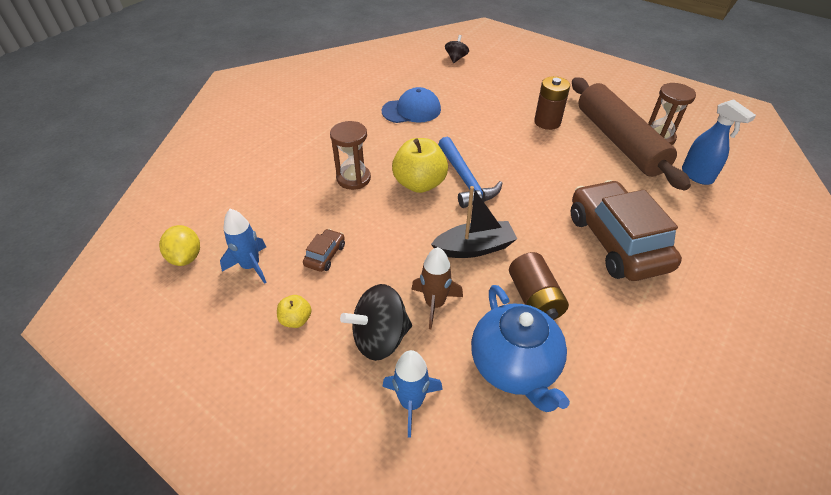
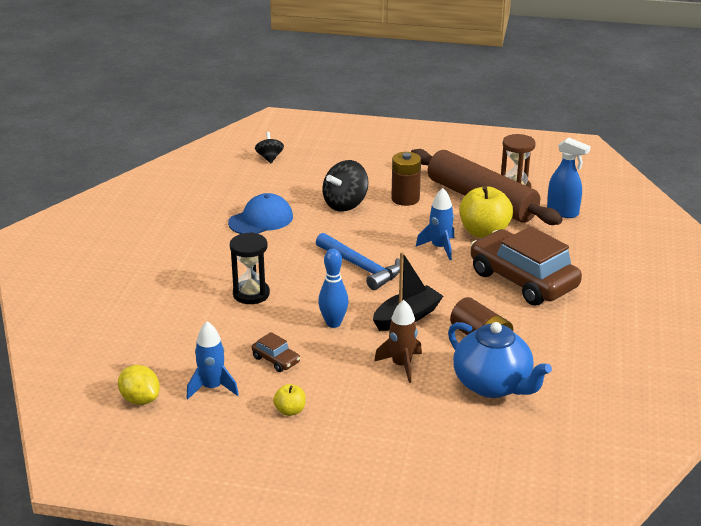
camera: 25 degrees left, 15 degrees down
(325, 255) = (276, 360): brown car -> brown car turned 135 degrees clockwise
(353, 178) = (251, 294): brown hourglass -> black hourglass
(380, 338) = (373, 400): black spinning top -> black spinning top (345, 204)
(402, 232) = (333, 323): none -> blue bowling pin
(411, 403) = (429, 430): blue rocket -> blue rocket (440, 248)
(420, 184) = (320, 282): yellow apple -> yellow apple (484, 232)

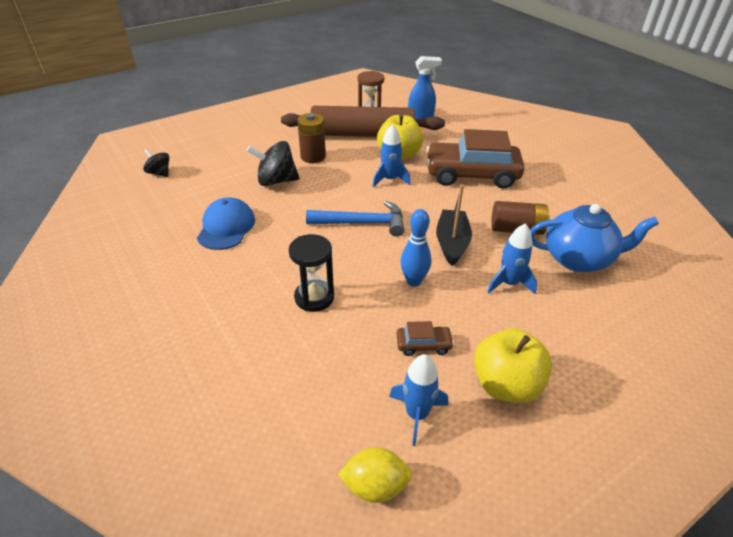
camera: 45 degrees left, 10 degrees up
(290, 411) = (506, 385): yellow apple -> yellow apple, size x2.05
(345, 204) = (276, 181): black spinning top -> black spinning top turned 90 degrees clockwise
(401, 365) = (509, 283): brown rocket -> blue rocket

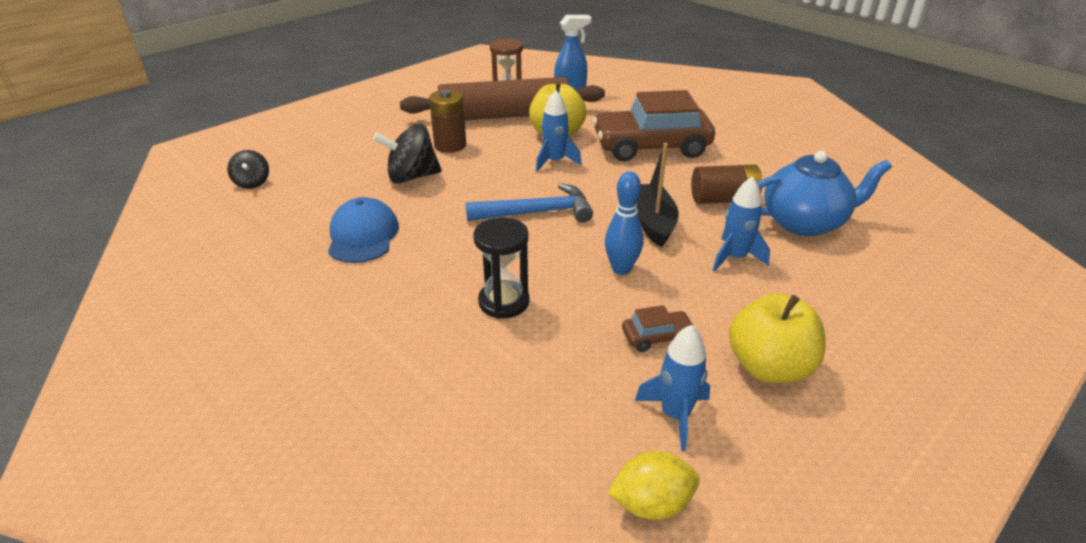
camera: 10 degrees left, 5 degrees down
(159, 173) = (252, 183): black spinning top -> black spinning top turned 135 degrees counterclockwise

